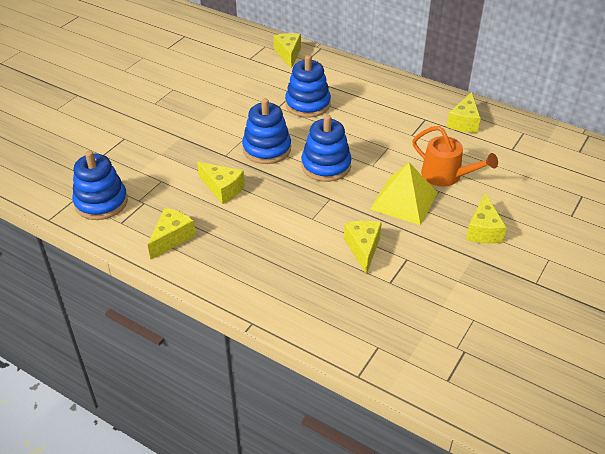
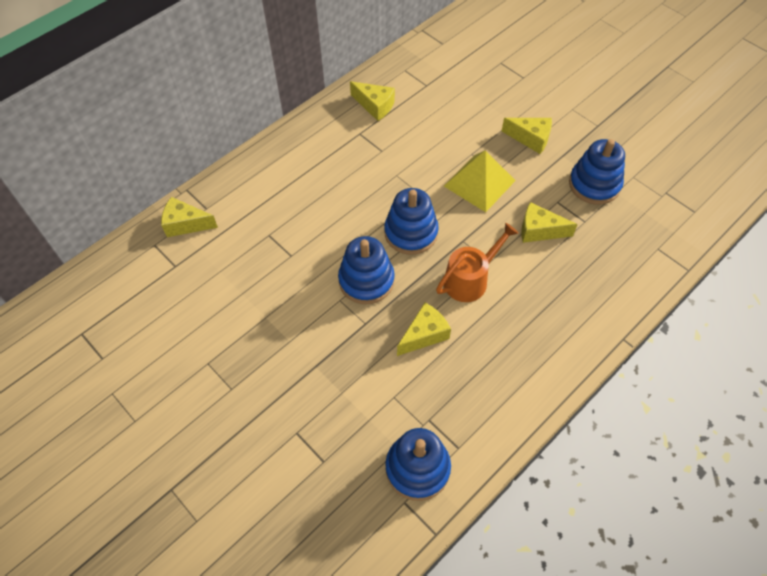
camera: 75 degrees left, 15 degrees up
(172, 238) = (494, 396): yellow cheese -> none
(307, 104) = (297, 226): blue stacking toy -> blue stacking toy (594, 184)
(446, 176) = (452, 142): orange watering can -> orange watering can (470, 279)

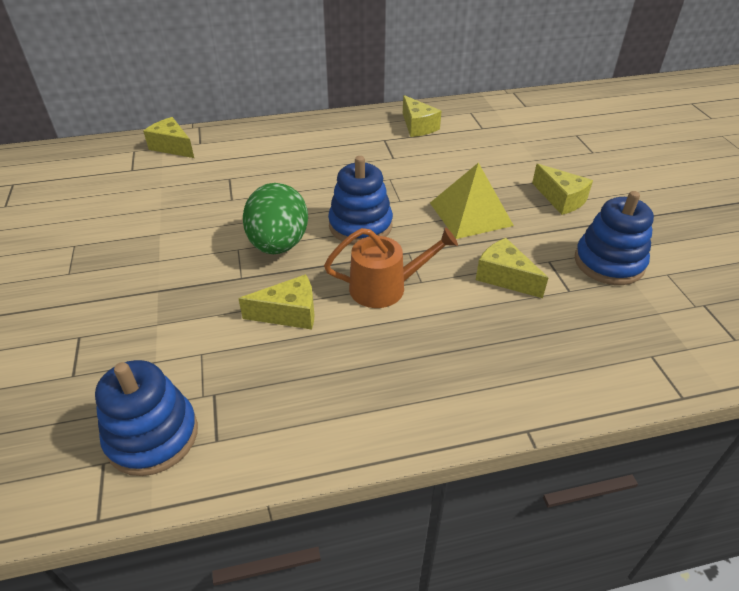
camera: 30 degrees right, 15 degrees down
(366, 280) = (278, 244): blue stacking toy -> green egg

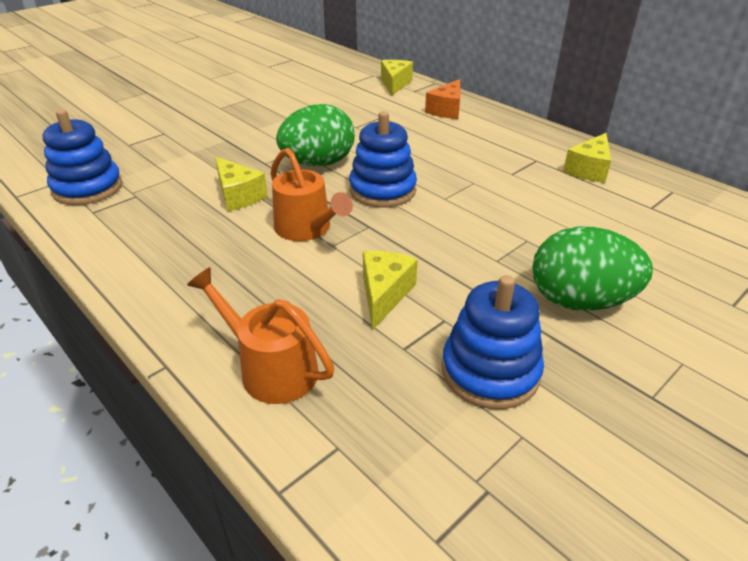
camera: 60 degrees right, 5 degrees down
(259, 142) = (446, 110): none -> orange cheese
(470, 214) = (471, 244): yellow pyramid -> none
(560, 365) = (271, 368): none -> orange watering can
(561, 199) = (579, 301): yellow cheese -> green egg

